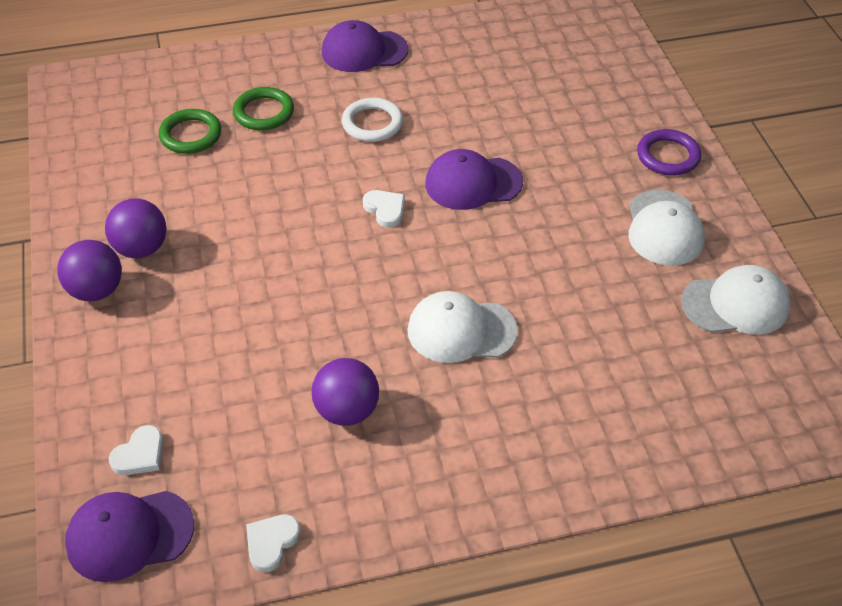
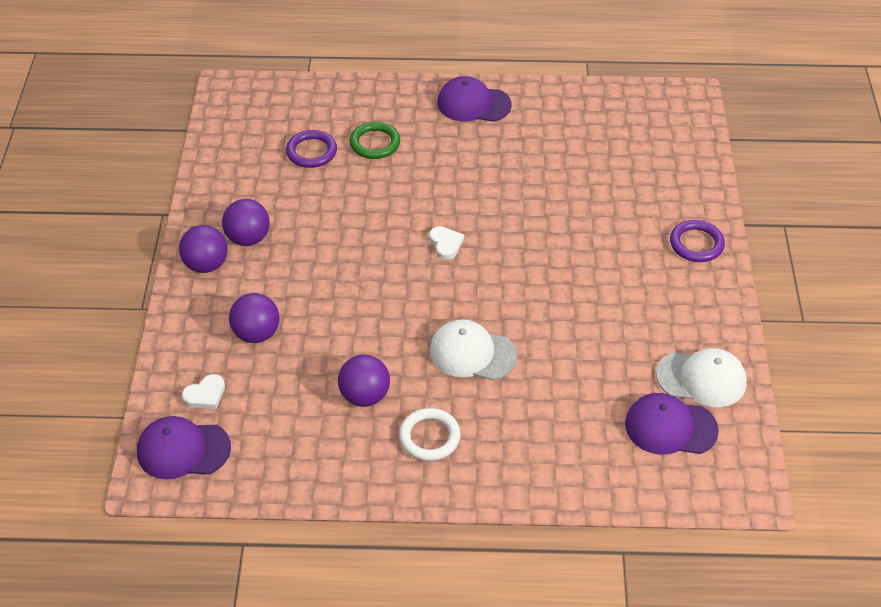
camera: 15 degrees right, 0 degrees up
(185, 362) = (256, 333): none -> purple ball
(190, 135) = (311, 152): green ring -> purple ring
(271, 543) = (280, 478): white heart -> none
(372, 123) = (459, 169): white ring -> white ring (429, 437)
(473, 183) = (524, 235): purple cap -> purple cap (670, 427)
(664, 228) = (668, 304): white cap -> none

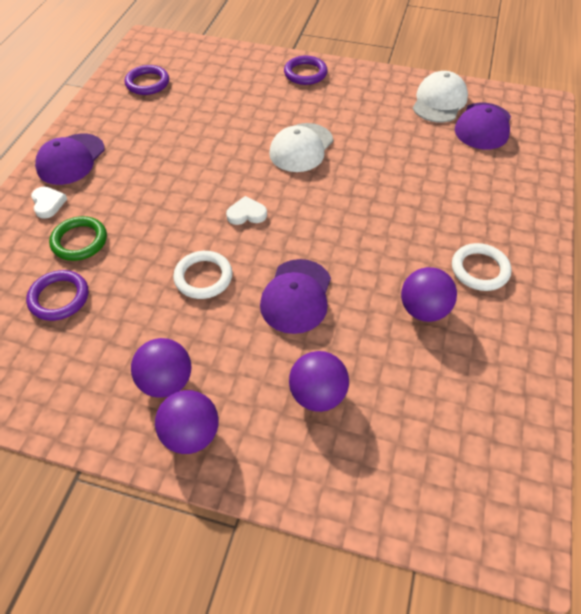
camera: 75 degrees left, 5 degrees up
(183, 450) = (478, 499): purple cap -> purple cap (296, 296)
(205, 394) = (398, 462): white heart -> white heart (48, 203)
(358, 233) = (203, 277): none -> white ring
(472, 353) = (386, 221): white cap -> white cap (301, 148)
(613, 120) = (147, 83): none -> purple ring

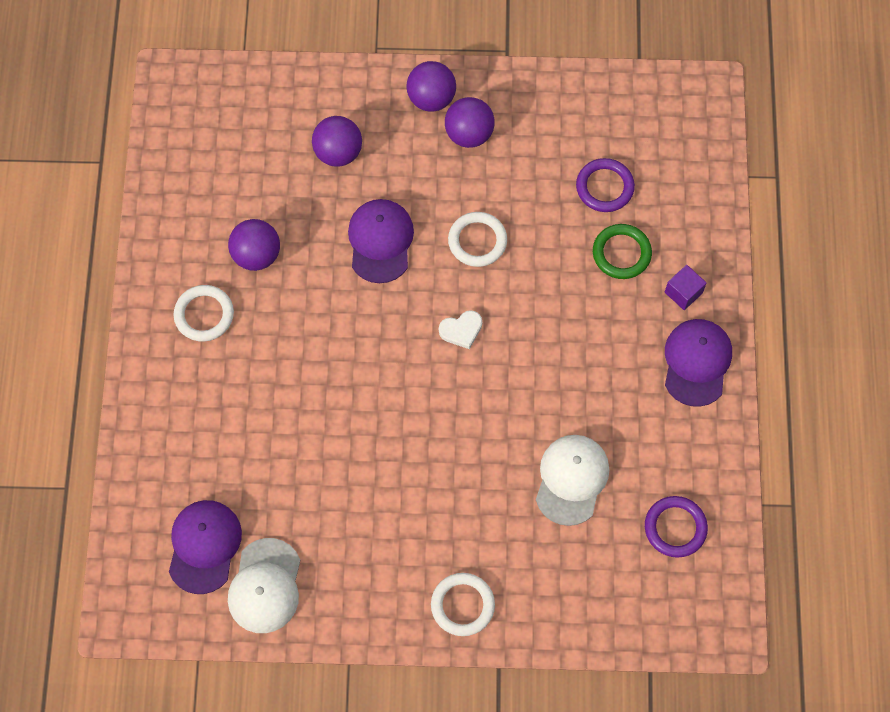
camera: 165 degrees right, 15 degrees up
(48, 203) = (683, 292): white heart -> purple cube
(301, 148) = (428, 449): white cap -> white cap (571, 479)
(305, 73) = (462, 605): purple ring -> white ring

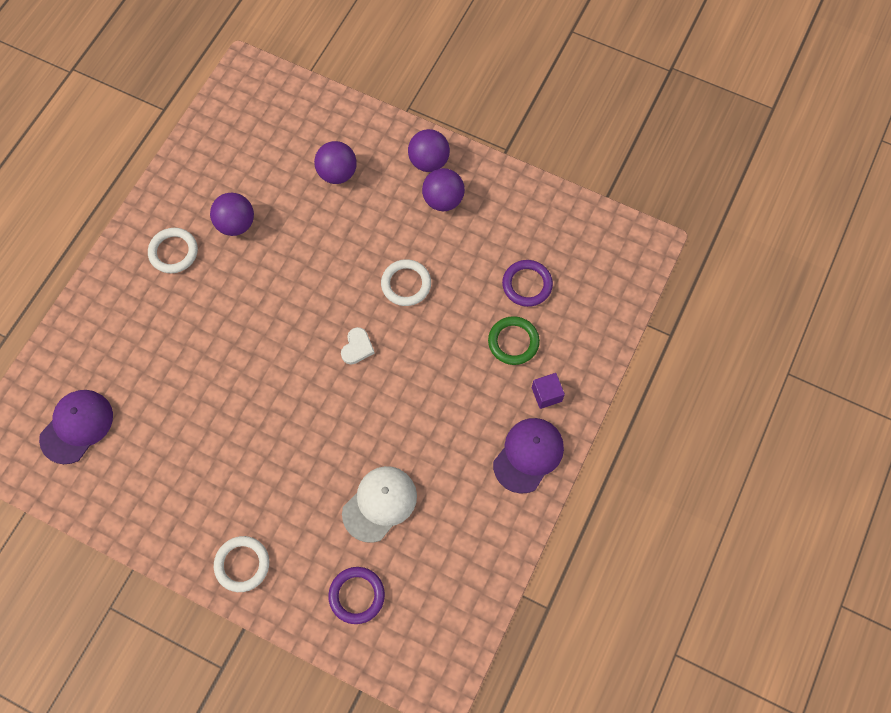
camera: 25 degrees right, 0 degrees up
(265, 586) = (104, 478): white cap -> none
(380, 241) = (332, 253): purple cap -> none
(461, 330) = (357, 347): white heart -> white heart turned 75 degrees counterclockwise
(675, 528) = (441, 581): purple ring -> purple ring (357, 595)

